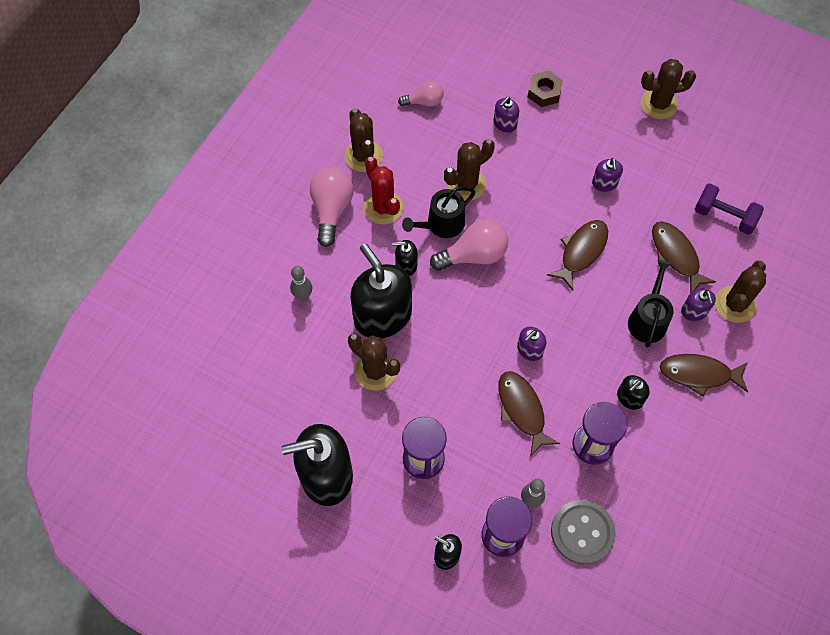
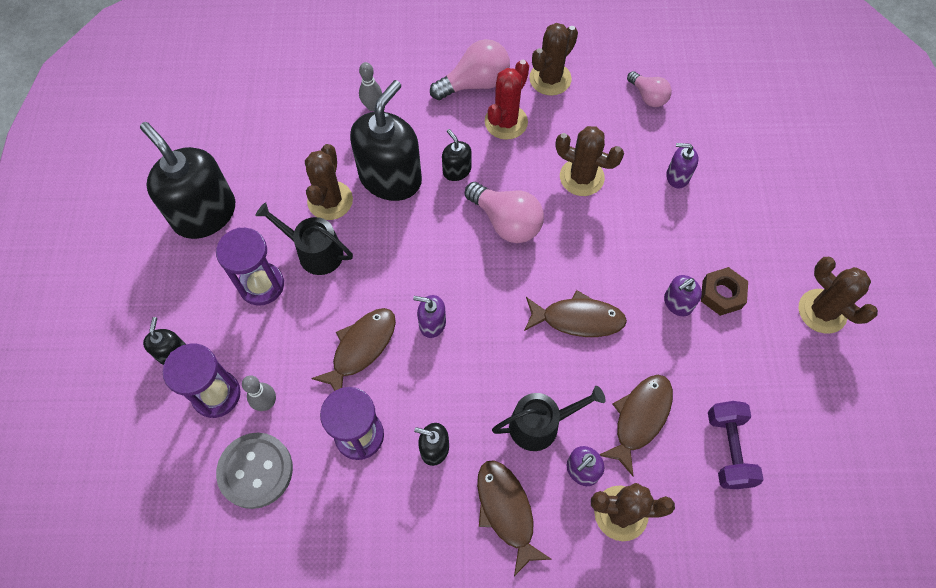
camera: 60 degrees right, 0 degrees up
(441, 224) = (521, 178): black watering can -> black watering can (315, 252)
(544, 92) = (744, 193): brown nut -> brown nut (722, 294)

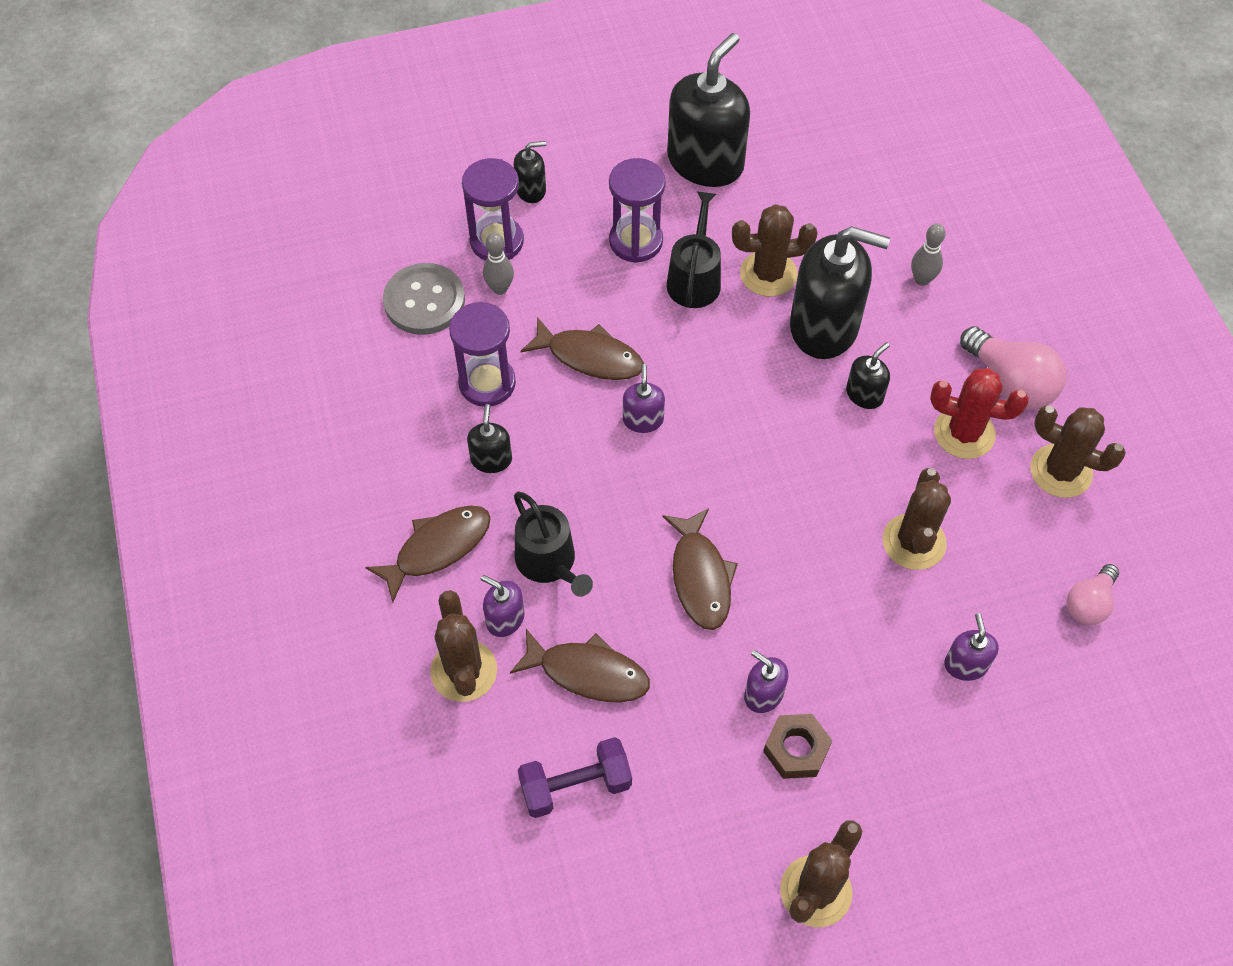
camera: 75 degrees right, 5 degrees down
(506, 222) = (810, 467): pink light bulb -> none

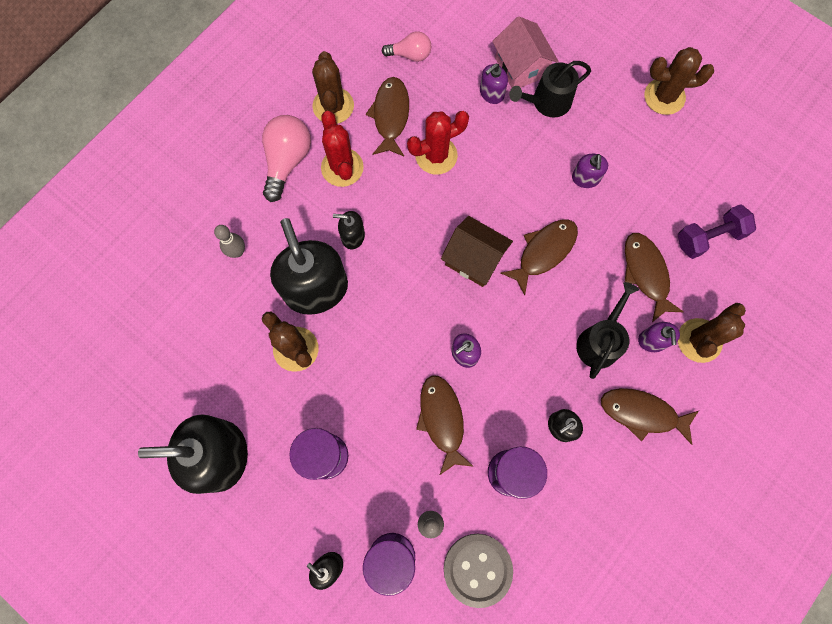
camera: 125 degrees left, 15 degrees up
(575, 785) = (709, 237): purple dumbbell -> purple dumbbell turned 60 degrees counterclockwise
(694, 279) = (332, 394): black watering can -> black watering can (547, 102)
(746, 498) = (474, 259): none -> brown house
(796, 750) = (602, 145): brown nut -> none
(914, 542) = (436, 155): brown cactus -> red cactus
(985, 729) = (521, 67): none -> pink house
(1006, 525) = (390, 116): none -> brown fish

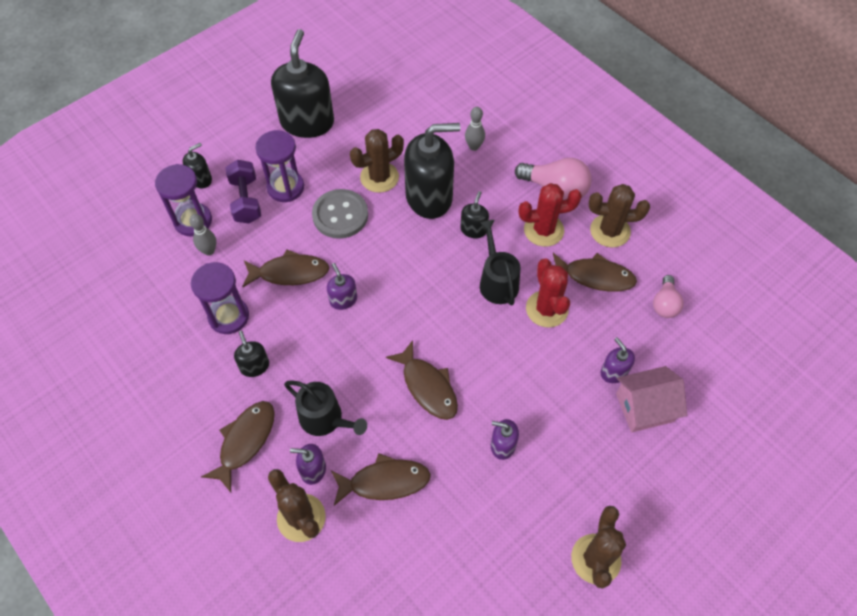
camera: 100 degrees right, 15 degrees down
(474, 259) = (432, 323): brown house -> none
(477, 569) = (161, 278): grey button -> grey button (340, 215)
(547, 102) = (599, 426): black watering can -> black watering can (497, 282)
(709, 237) = (412, 561): purple dumbbell -> purple dumbbell (246, 200)

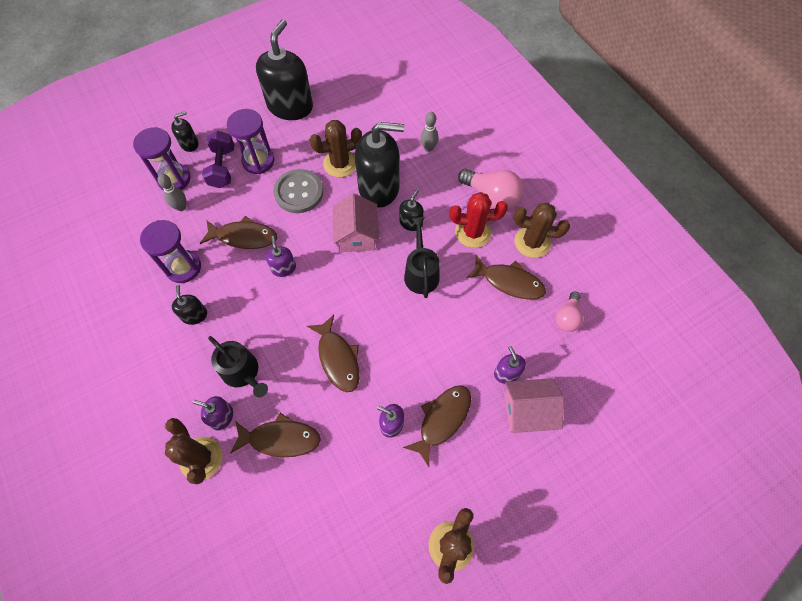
camera: 10 degrees right, 5 degrees up
(245, 441) = (170, 381): brown fish -> brown fish (442, 420)
(417, 252) = (357, 235): none -> pink house
(547, 309) = (459, 305): red cactus -> none

